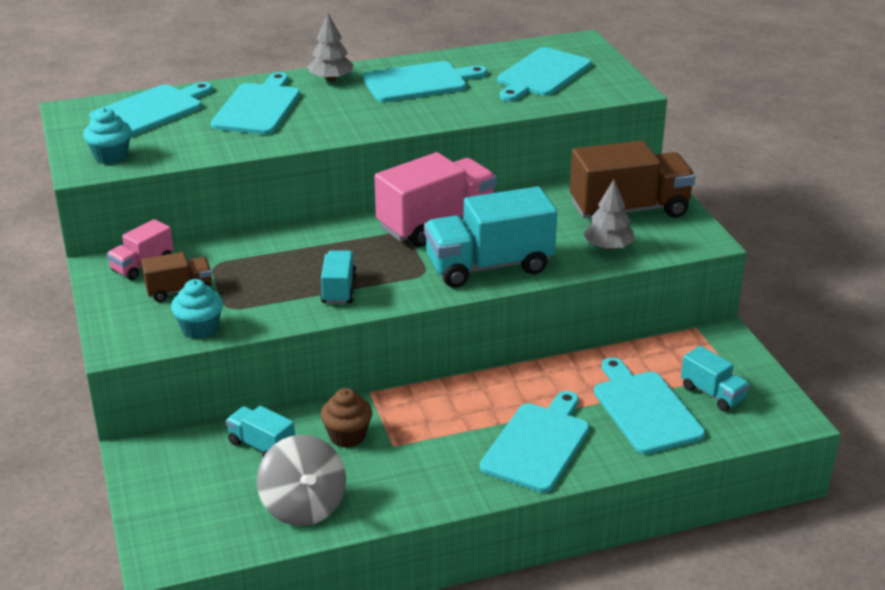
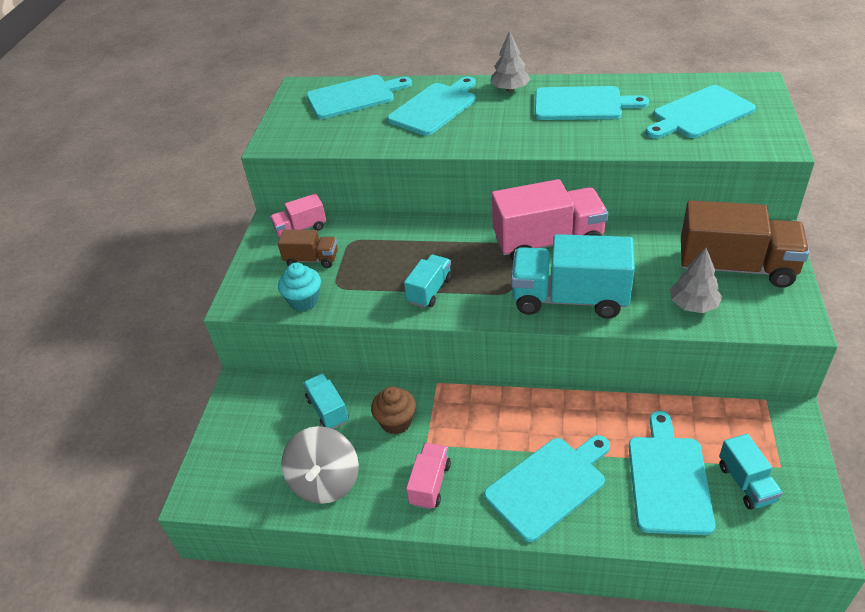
camera: 30 degrees right, 10 degrees up
(111, 156) = (298, 134): turquoise cupcake -> none
(419, 476) = (430, 484): none -> pink truck

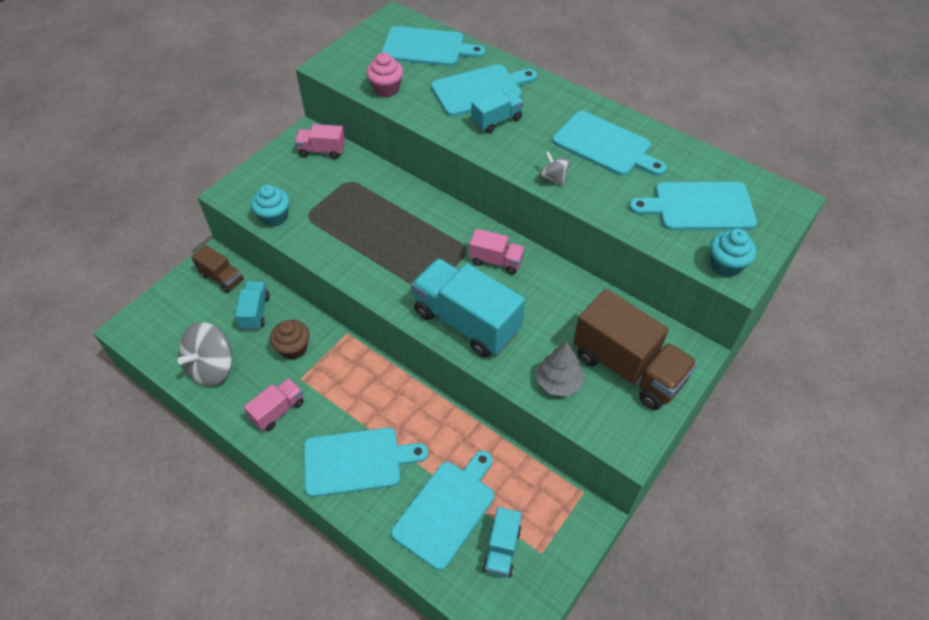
camera: 25 degrees right, 10 degrees up
(312, 260) = (308, 183): brown truck -> brown truck (221, 277)
(348, 139) = (386, 89): none -> pink cupcake
(430, 291) = (369, 257): turquoise truck -> turquoise truck (497, 121)
(510, 89) = (559, 99): grey tree -> none
(548, 242) = (496, 261): pink truck -> pink truck, size x0.51
(565, 142) = (553, 178): none -> grey spinning top
(763, 142) = (725, 265): none -> turquoise cupcake

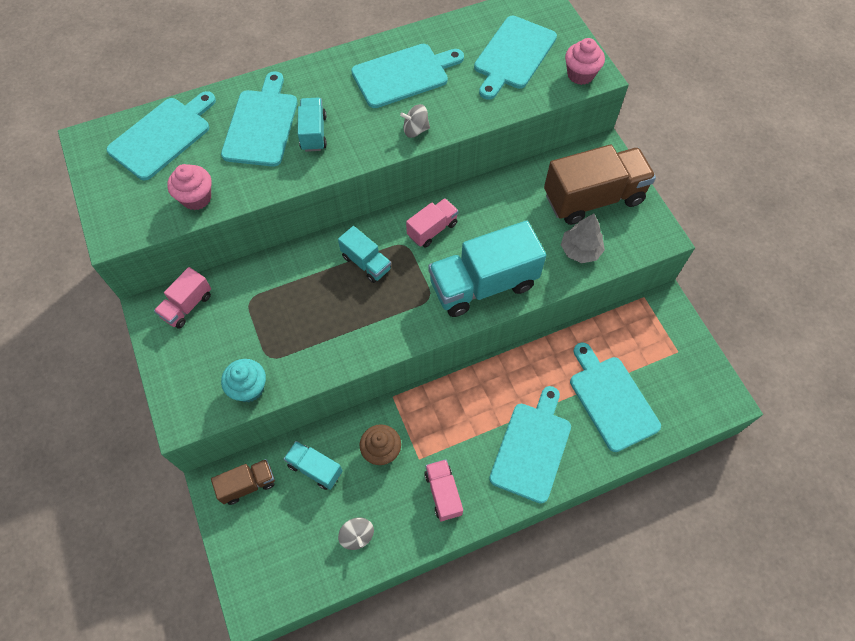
camera: 60 degrees left, 10 degrees up
(212, 367) = (357, 536): grey spinning top -> grey spinning top, size x0.52
(502, 549) = (662, 376): turquoise truck -> turquoise truck (366, 263)
(725, 265) = (580, 74): turquoise cupcake -> pink cupcake

